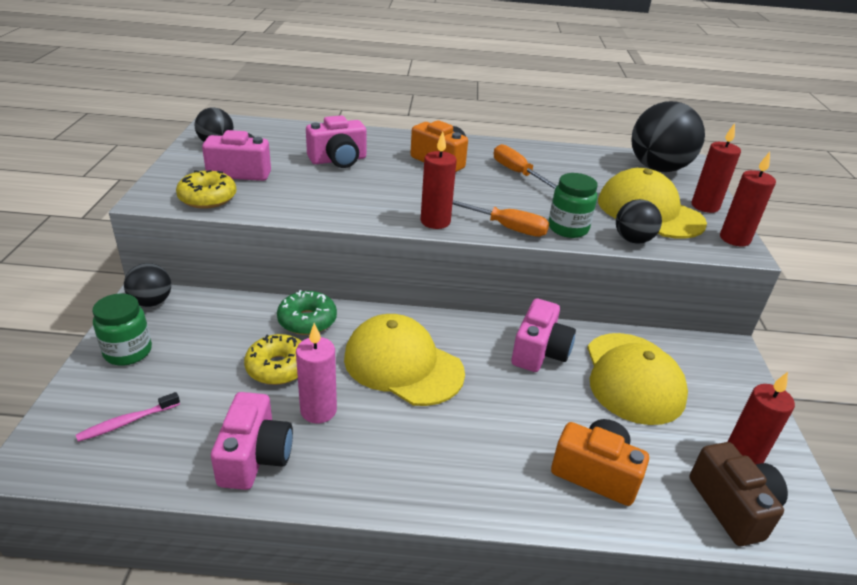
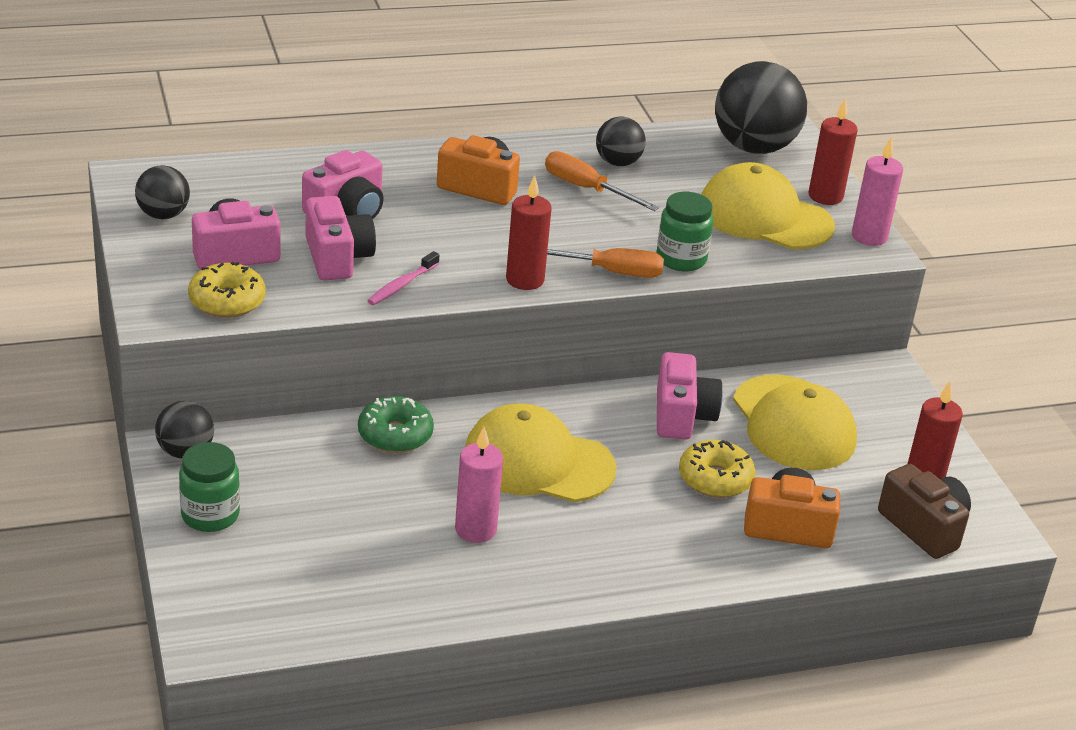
camera: 20 degrees left, 0 degrees up
(127, 422) = (276, 586): pink toothbrush -> pink toothbrush (401, 285)
(255, 457) = (440, 587): pink camera -> pink camera (337, 258)
(278, 367) = (399, 495): yellow donut -> yellow donut (715, 479)
(633, 240) = (758, 260): black ball -> black ball (618, 162)
(734, 239) = (869, 236): red candle -> pink candle

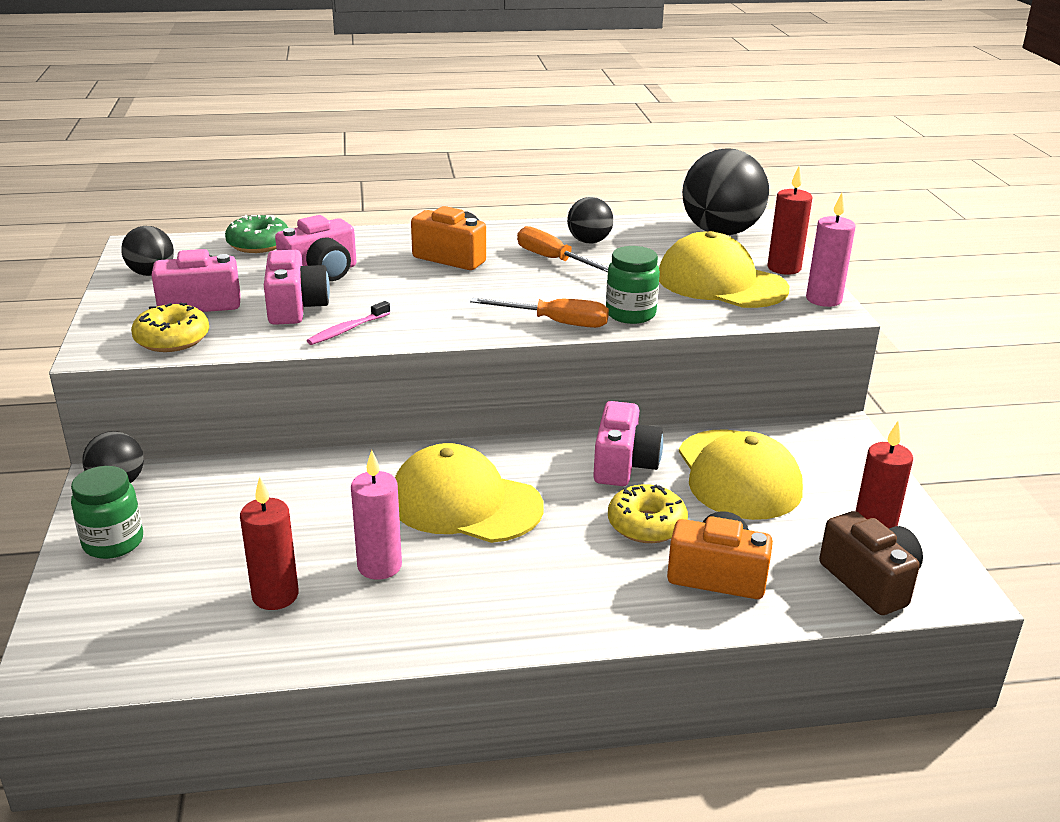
camera: 10 degrees right, 5 degrees down
(395, 435) = (329, 474): green donut -> green donut (258, 244)
(525, 280) = (470, 328): red candle -> red candle (275, 595)

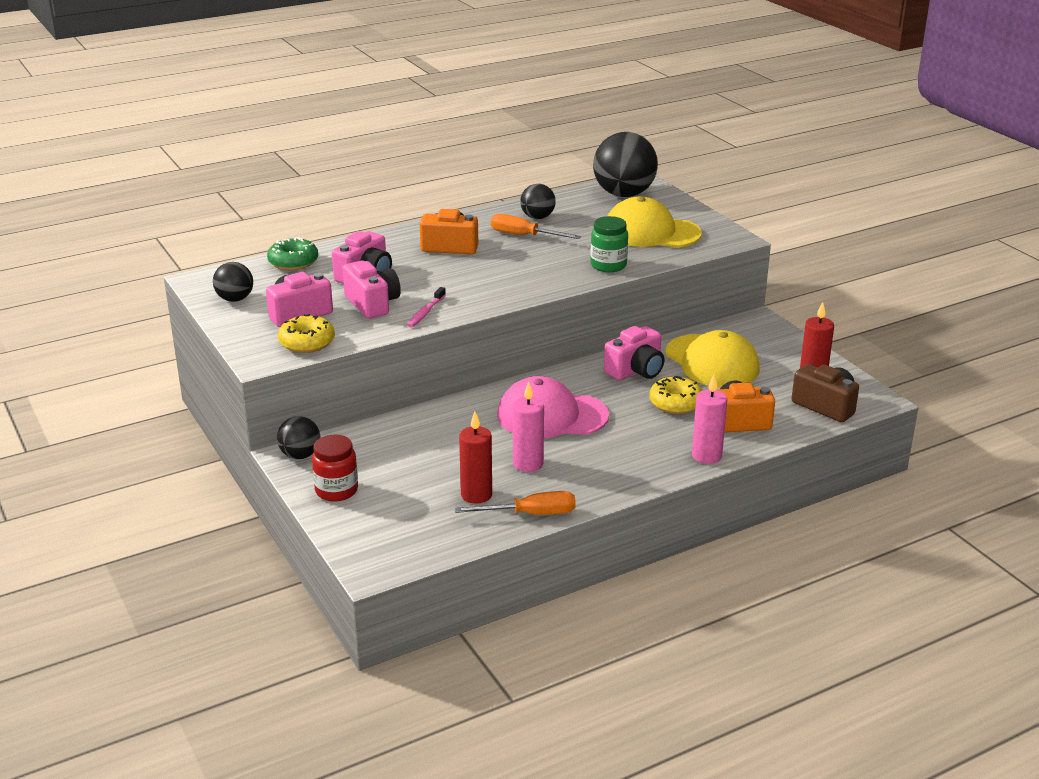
camera: 20 degrees left, 0 degrees up
(113, 542) = (336, 490): green jar -> red jar
(465, 503) = (551, 416): yellow cap -> pink cap
(556, 323) = (564, 280): orange screwdriver -> orange screwdriver (530, 514)
(624, 464) = (636, 370): pink camera -> pink camera turned 60 degrees clockwise
(784, 268) = (685, 214): red candle -> none
(823, 299) = (725, 232): pink candle -> pink candle (706, 456)

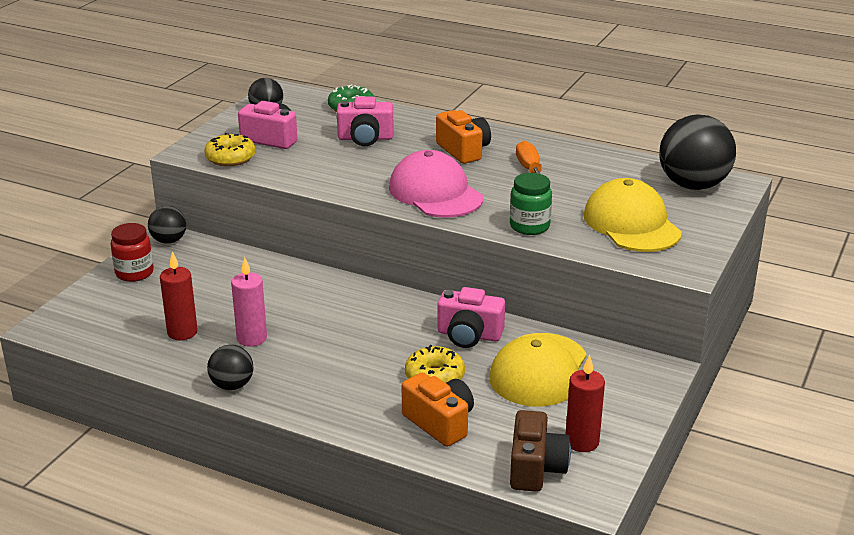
camera: 55 degrees right, 0 degrees up
(372, 304) = (321, 158): pink camera -> none
(425, 312) = (333, 182): pink toothbrush -> none
(530, 514) = (176, 367): orange screwdriver -> none
(537, 217) = (577, 165): black ball -> black ball (232, 385)
(551, 416) = (340, 321): pink cap -> pink cap (435, 193)
(706, 456) = (359, 425): pink candle -> none

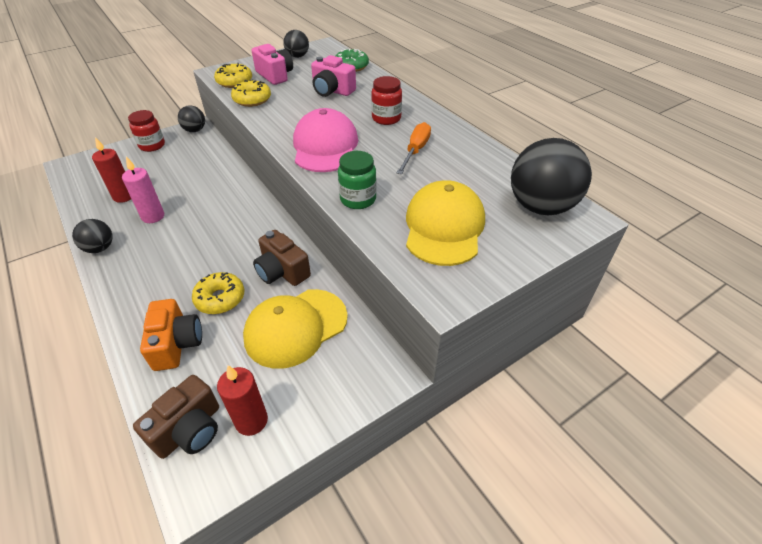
camera: 30 degrees right, 15 degrees up
(284, 171) = (252, 100): none -> yellow donut
(463, 151) = (386, 118): orange camera -> red jar
(469, 335) = (282, 271): pink camera -> brown camera

